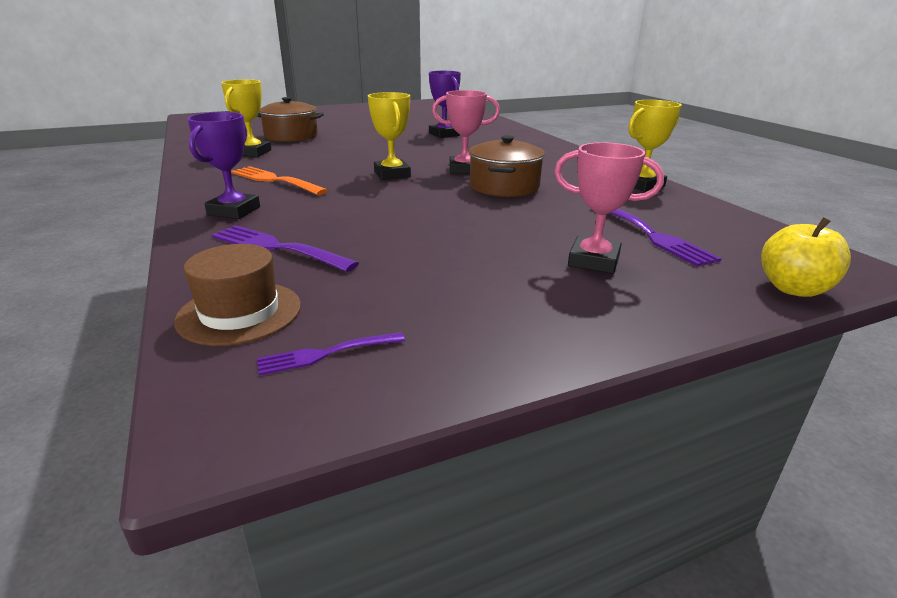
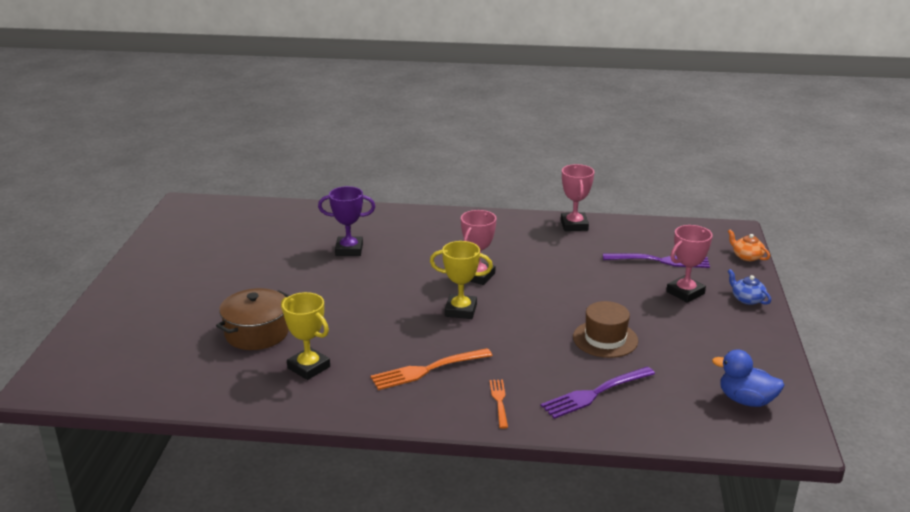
camera: 60 degrees left, 0 degrees up
(234, 211) = (499, 402): purple trophy -> orange fork
(240, 313) = (687, 421): brown hat -> brown hat (605, 339)
(327, 353) = (746, 400): purple fork -> blue duck
(504, 186) = (534, 274): brown pot -> none
(642, 185) = (574, 225): yellow trophy -> pink trophy
(655, 308) = (747, 299): none -> blue teapot
(793, 289) = (746, 256): yellow apple -> orange teapot

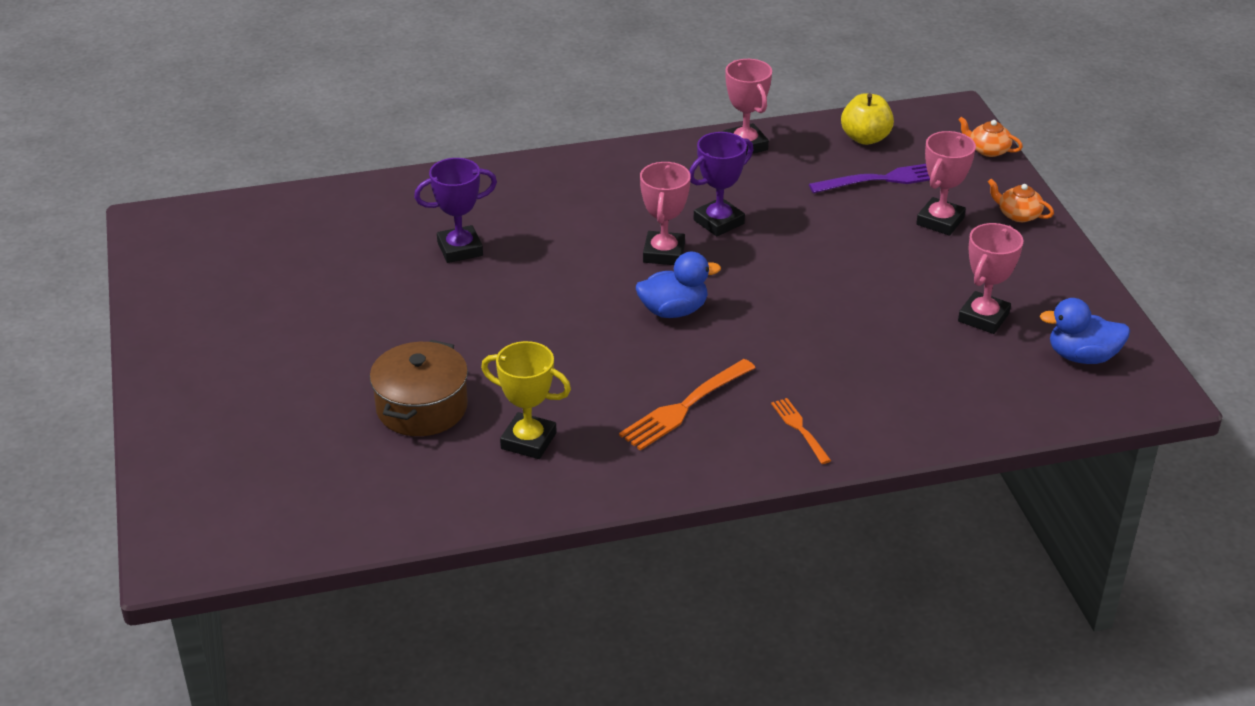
camera: 20 degrees left, 10 degrees up
(460, 310) = (673, 311): yellow trophy -> blue duck
(527, 265) = (718, 222): none -> purple trophy
(596, 393) = (907, 389): purple fork -> none
(605, 339) = (878, 311): brown hat -> none
(660, 235) = (865, 138): none -> yellow apple
(682, 358) = (983, 317): none -> pink trophy
(747, 299) = (1018, 214): blue teapot -> orange teapot

